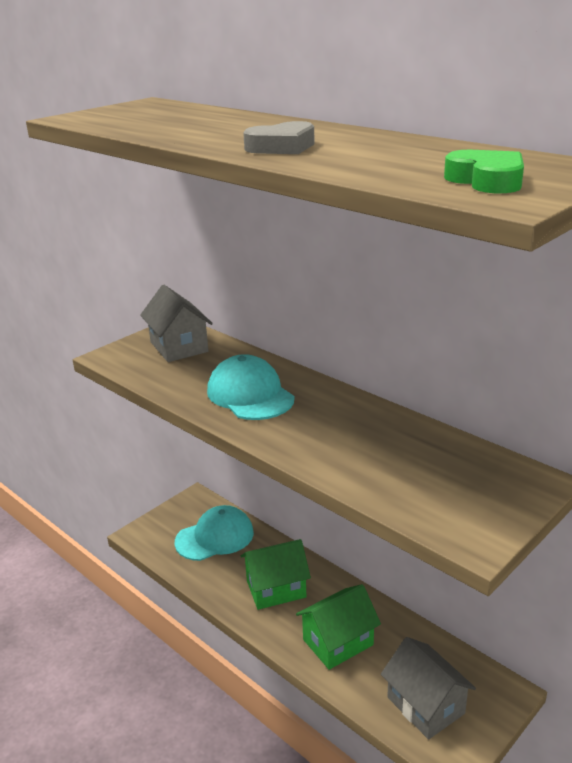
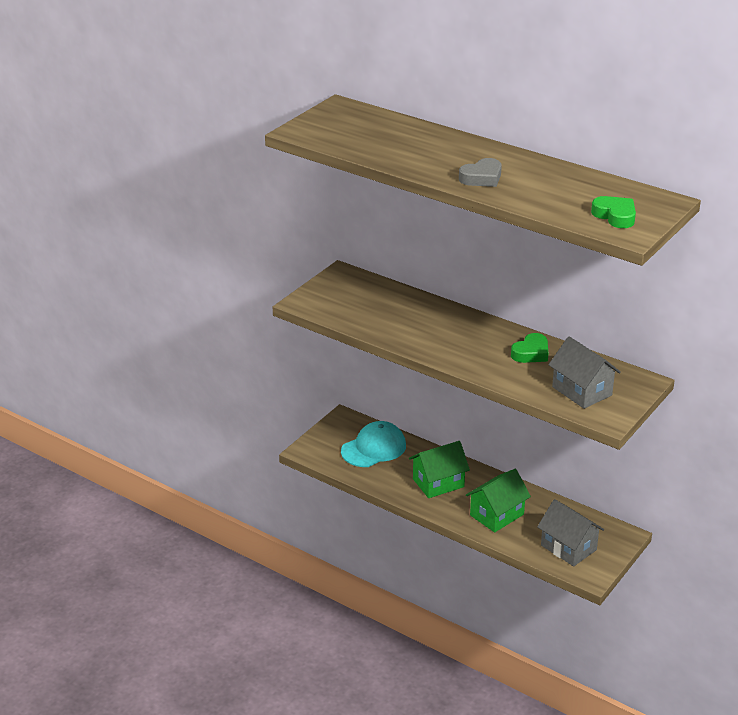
camera: 10 degrees left, 5 degrees up
(179, 347) = (355, 291): grey house -> grey house (582, 391)
(250, 395) = (431, 330): turquoise cap -> none
(375, 430) = (531, 353): none -> green heart

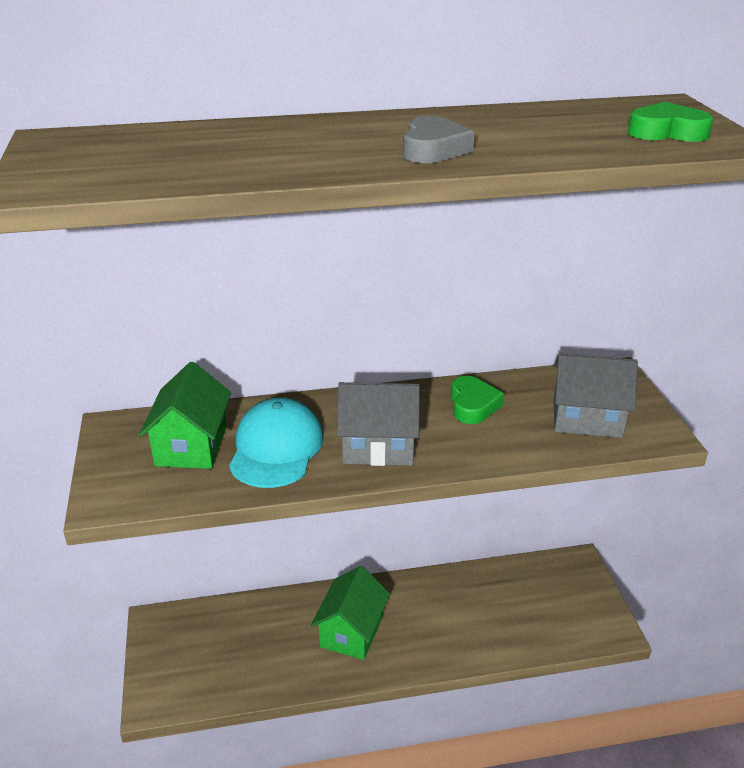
camera: 45 degrees left, 0 degrees up
(374, 448) = (233, 638): turquoise cap -> turquoise cap (276, 448)
(497, 515) = (452, 627): green house -> green house (191, 446)
(568, 547) = (557, 614): grey house -> grey house (378, 446)

